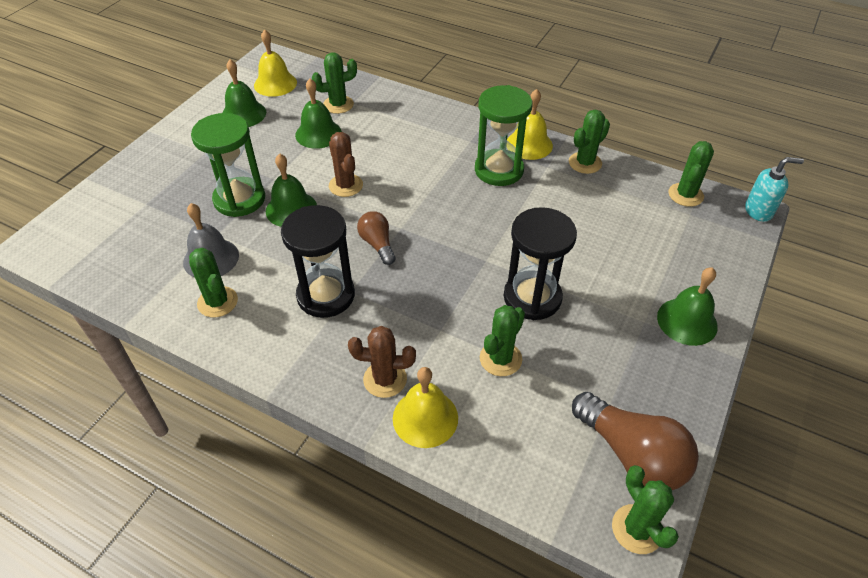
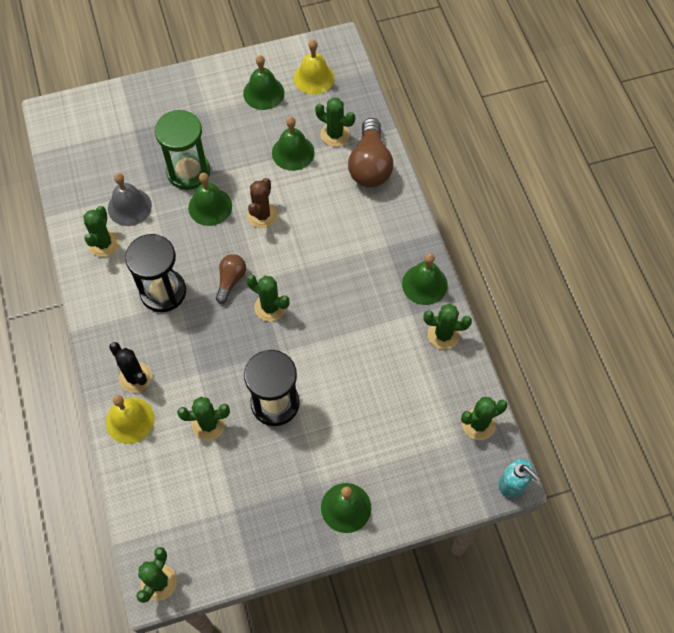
camera: 45 degrees right, 15 degrees up
(385, 379) = (135, 377): brown cactus -> black cactus
(436, 238) = (270, 307): none -> green cactus
(499, 170) = (375, 288): green hourglass -> none
(529, 144) = (424, 284): yellow bell -> green bell
(631, 454) = (206, 546): brown light bulb -> brown light bulb (370, 165)

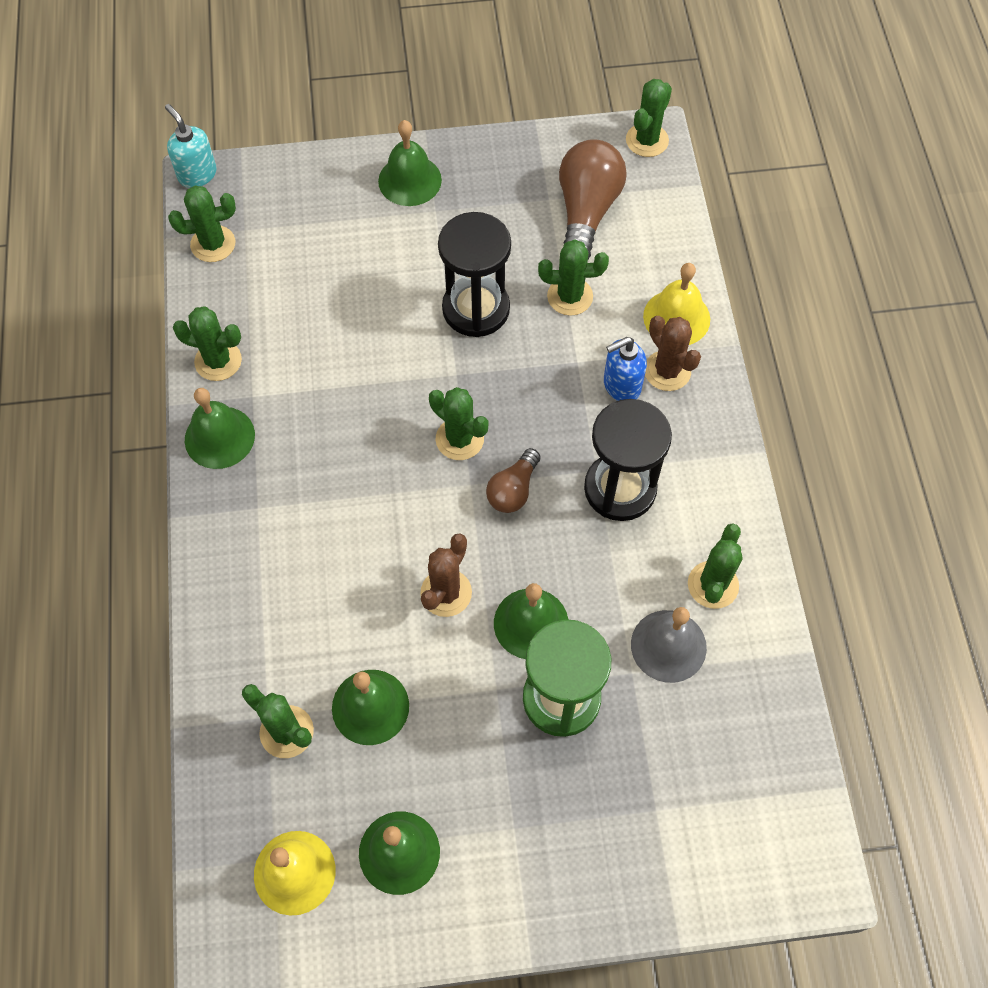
camera: 170 degrees left, 0 degrees up
(135, 377) = (667, 371): black cactus -> brown cactus
(166, 361) = (621, 386): none -> blue soap dispenser
(370, 165) = (242, 657): brown light bulb -> brown light bulb (586, 211)

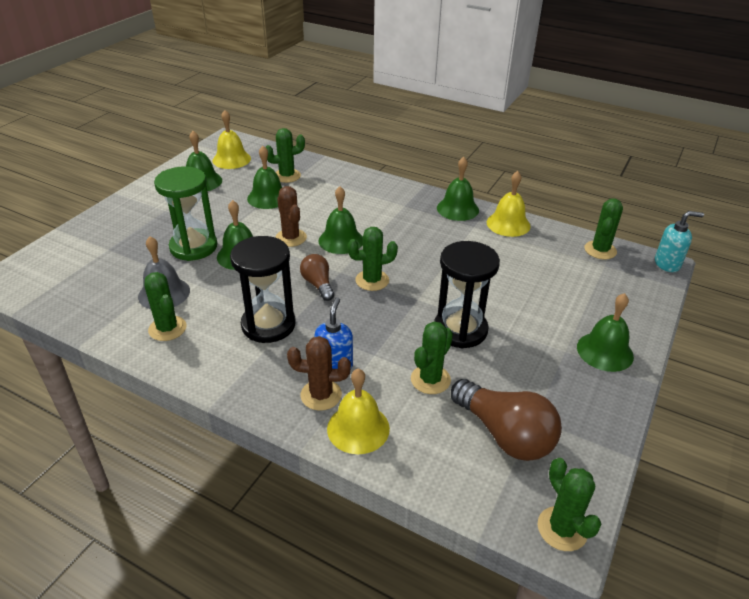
camera: 125 degrees right, 25 degrees down
(218, 361) = (508, 224): green cactus -> yellow bell
(404, 528) = (341, 240): none -> green bell

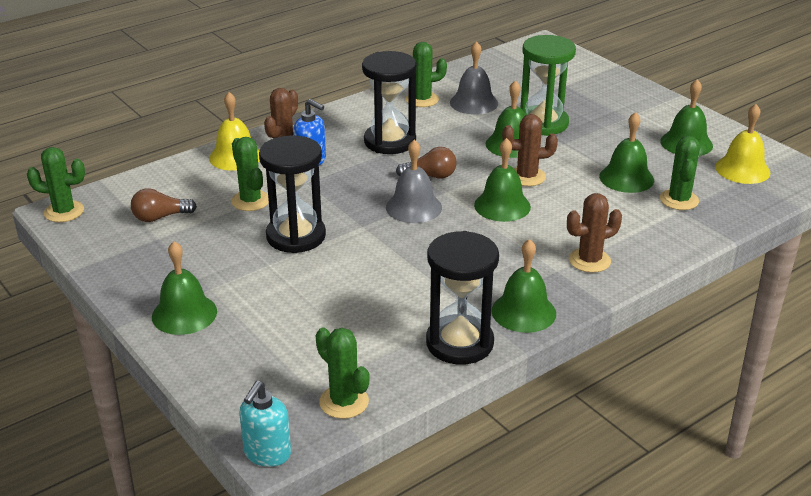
camera: 115 degrees right, 5 degrees down
(372, 280) = (413, 207): green cactus -> grey bell
(384, 196) = (589, 260): none -> brown cactus
(504, 434) = (160, 217): brown light bulb -> brown light bulb, size x0.57
(508, 224) = (459, 343): yellow bell -> black hourglass

